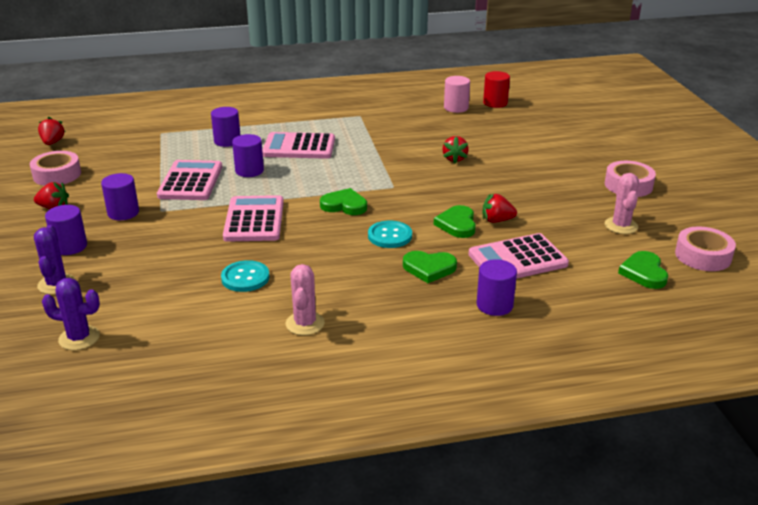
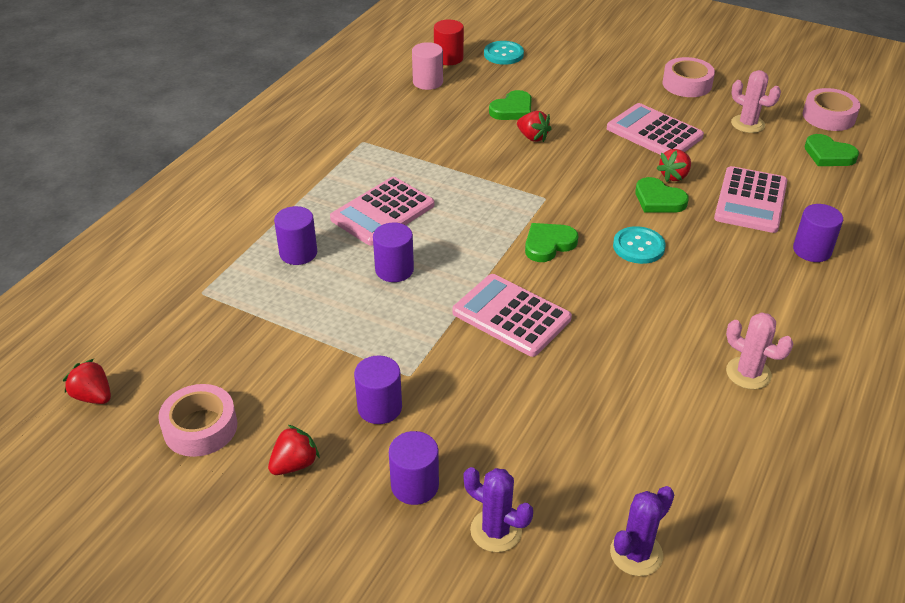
camera: 50 degrees left, 10 degrees up
(190, 181) = (365, 323): pink calculator -> pink calculator (654, 133)
(245, 278) = (626, 375): turquoise button -> turquoise button (503, 54)
(429, 268) = (720, 254): green heart -> green heart (512, 109)

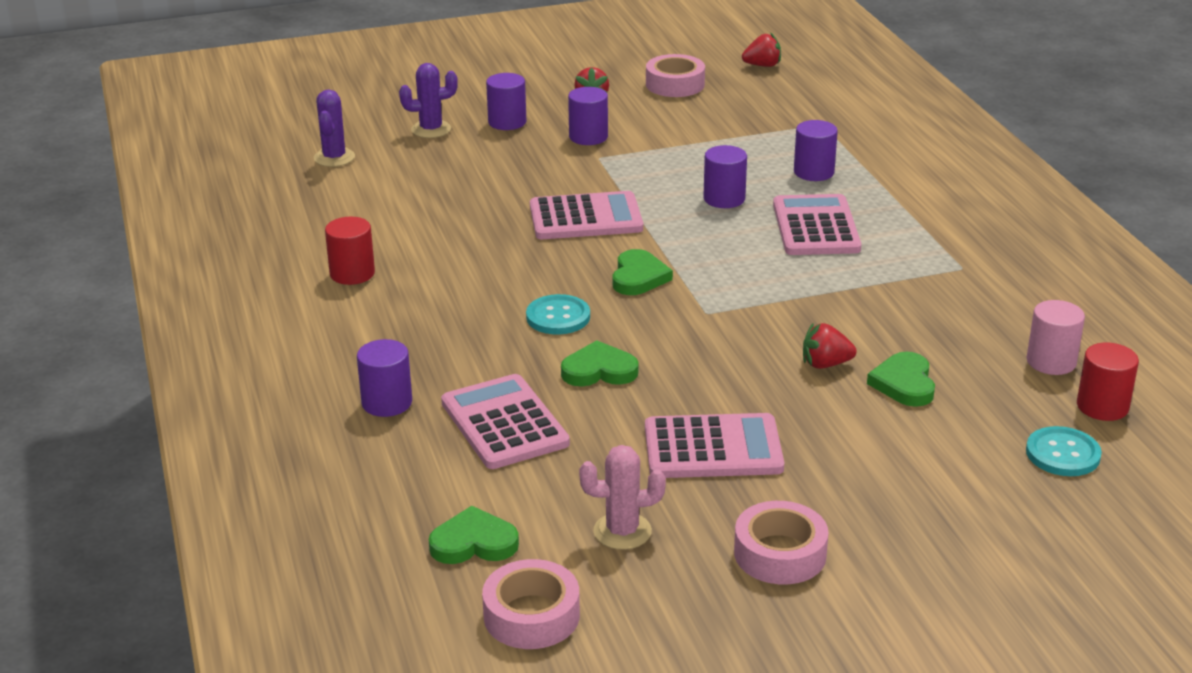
camera: 135 degrees right, 10 degrees down
(674, 176) = (618, 406): red strawberry -> none
(748, 373) = (352, 273): pink cactus -> red cylinder

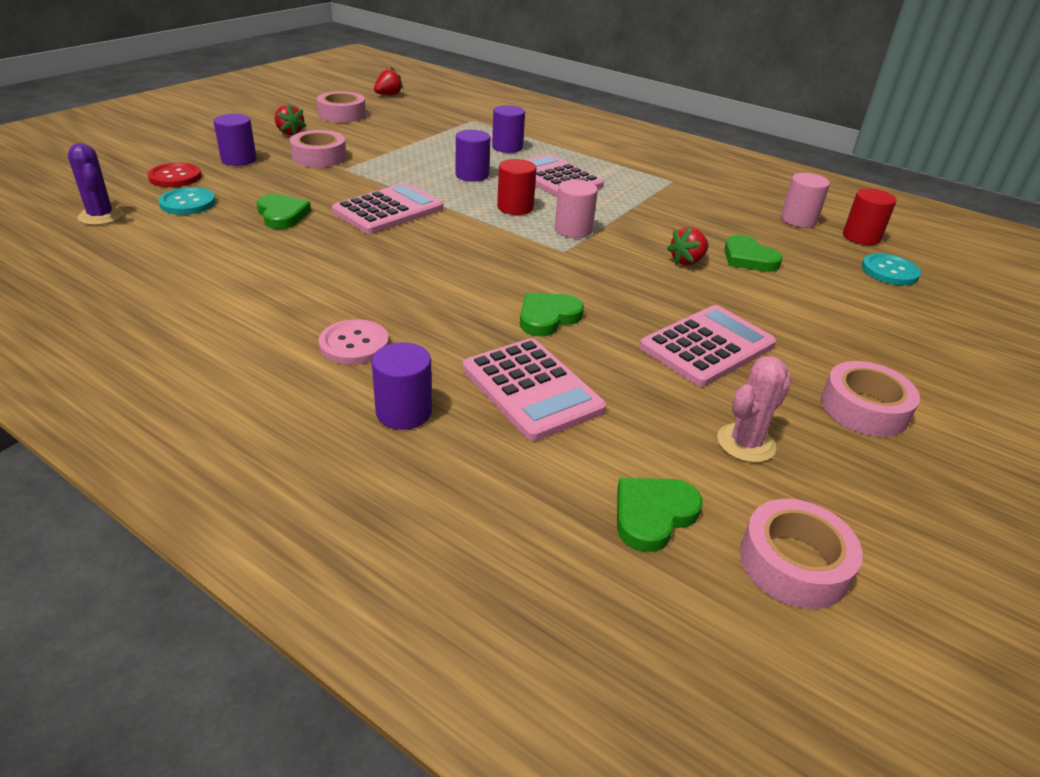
camera: 40 degrees left, 5 degrees up
(352, 273) = (230, 306): red cylinder -> red cylinder (515, 207)
(410, 337) = (354, 344): none -> pink button
(431, 129) = (175, 177): purple cactus -> red button
(504, 423) = (532, 389): pink calculator -> pink calculator turned 150 degrees counterclockwise
(558, 317) = (461, 287): turquoise button -> turquoise button (188, 203)
(588, 137) = (319, 157): purple cylinder -> pink tape
(638, 277) = (483, 240): green heart -> green heart (282, 215)
(748, 293) = (573, 230): none -> pink cylinder

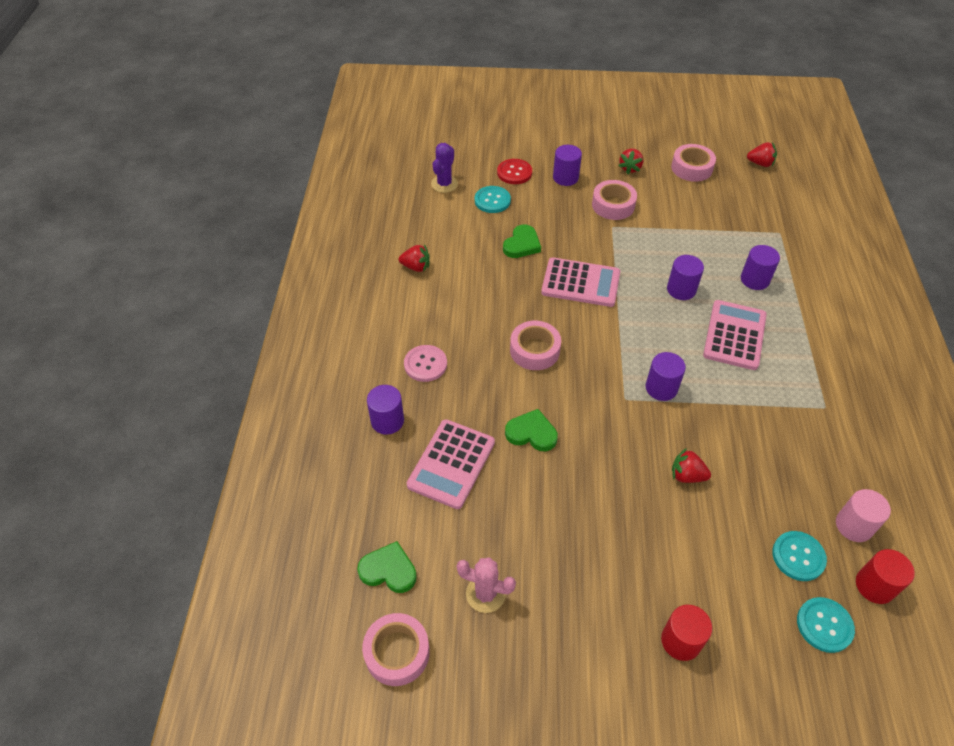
camera: 60 degrees right, 15 degrees up
(190, 286) = (416, 267): none -> red strawberry
(515, 207) = (658, 340): red cylinder -> red cylinder (681, 641)
(573, 230) = (661, 388): pink cylinder -> purple cylinder
(707, 346) = (577, 533): pink calculator -> none
(748, 258) = (735, 513): green heart -> none
(814, 252) = (798, 556): none -> turquoise button
(864, 408) = (581, 654): pink tape -> pink tape (534, 350)

